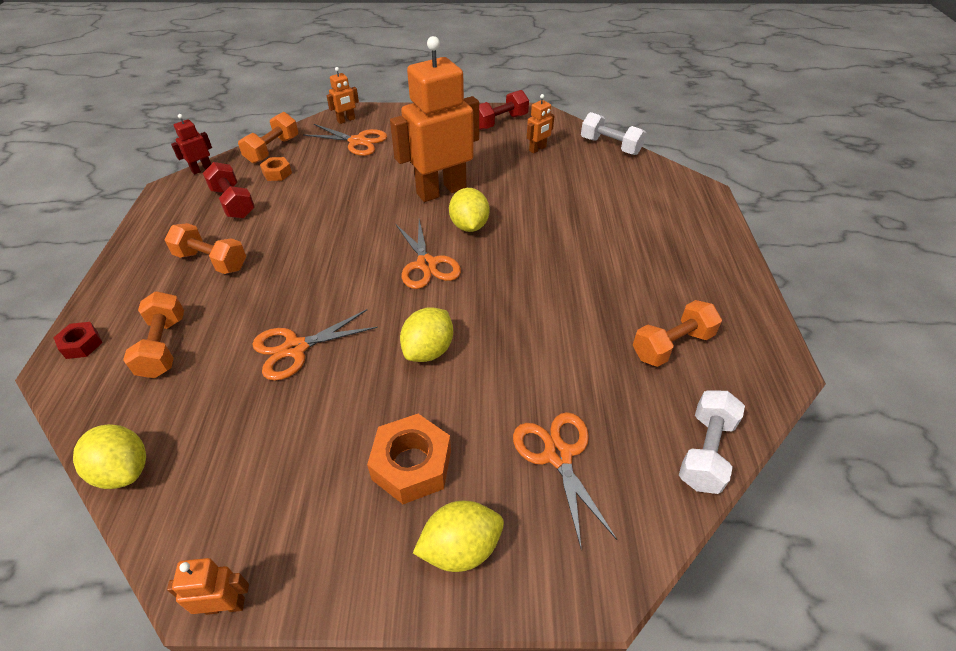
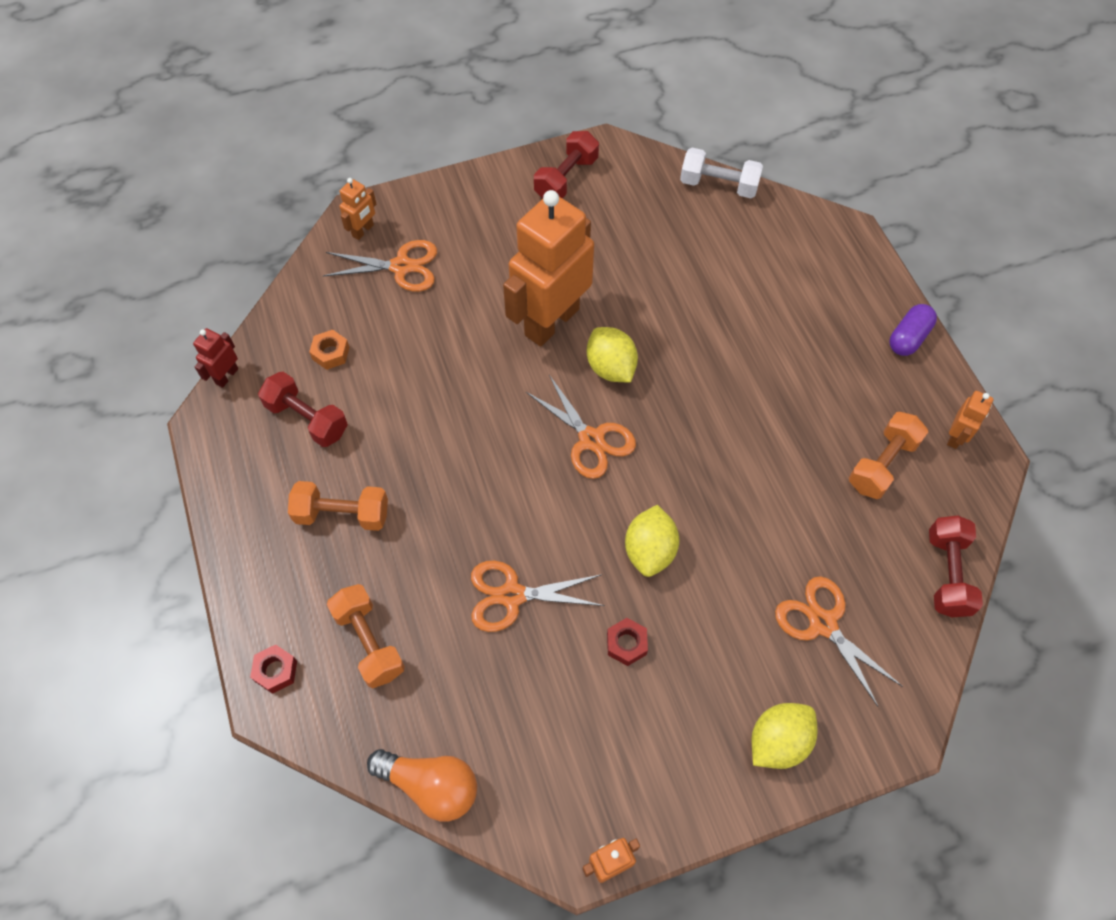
camera: 20 degrees left, 15 degrees up
(123, 470) = (431, 786): yellow lemon -> orange light bulb
(273, 150) = (298, 314): orange dumbbell -> none
(295, 348) = (512, 595): orange scissors -> orange scissors turned 45 degrees clockwise
(365, 413) = (626, 644): none -> red nut
(412, 465) = (698, 681): orange nut -> none
(537, 149) = (634, 215): orange robot -> orange robot (956, 437)
(705, 451) = (947, 574): white dumbbell -> red dumbbell
(731, 265) = (908, 338): none -> purple capsule

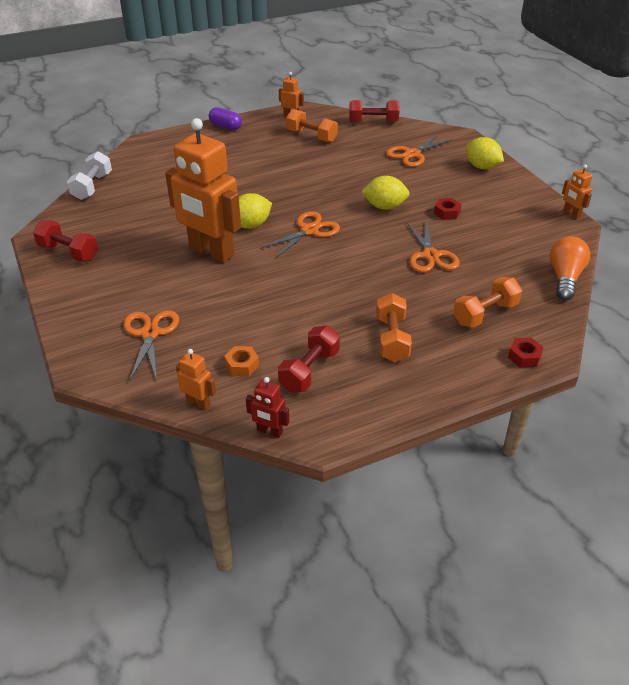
camera: 95 degrees left, 20 degrees down
(363, 231) = (104, 362): orange robot -> orange robot (198, 402)

